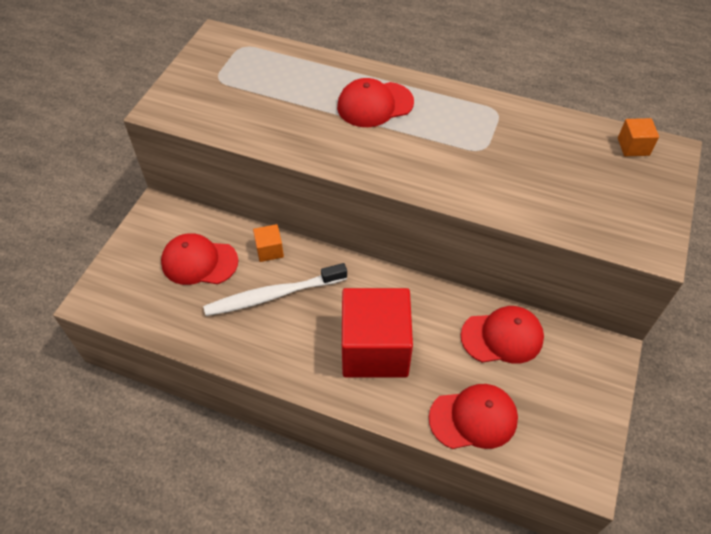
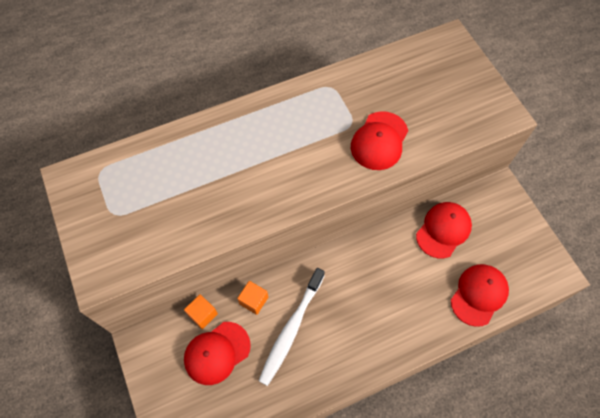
camera: 45 degrees left, 10 degrees up
(375, 104) = (251, 144): red cap -> red cap (379, 141)
(375, 349) = (387, 305): red cube -> none
(633, 147) = (429, 51): orange cube -> orange cube (202, 314)

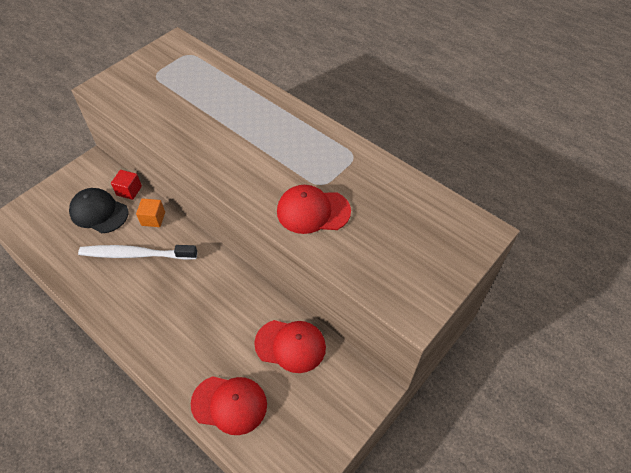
camera: 65 degrees right, 10 degrees down
(202, 314) = (129, 190): orange cube -> red cube
(217, 353) = (99, 212): red cap -> black cap

